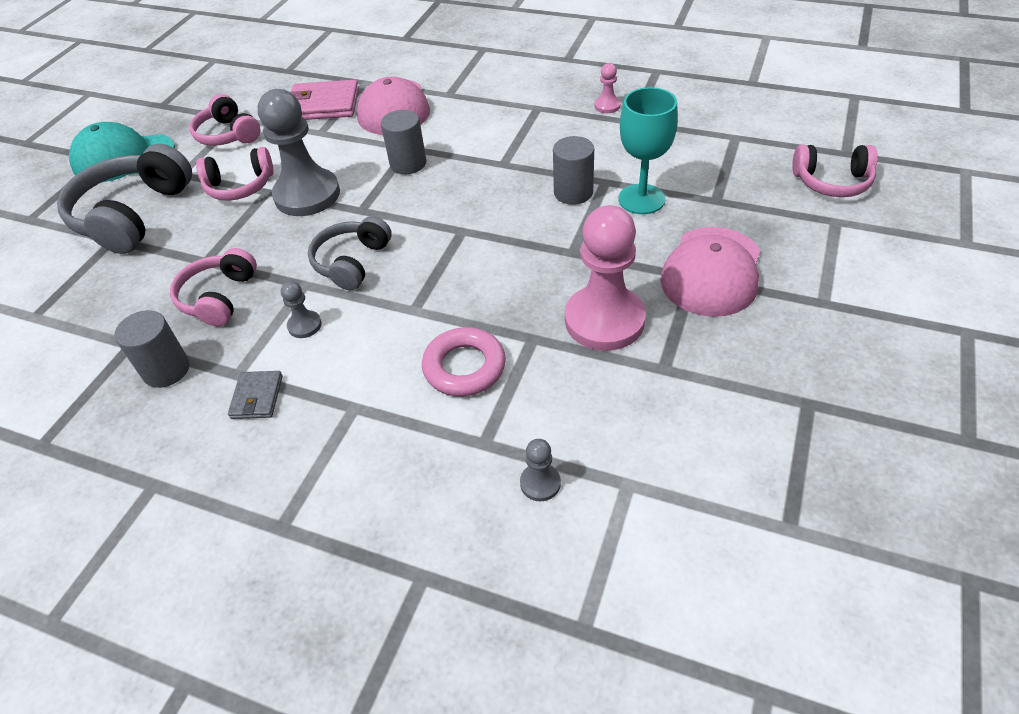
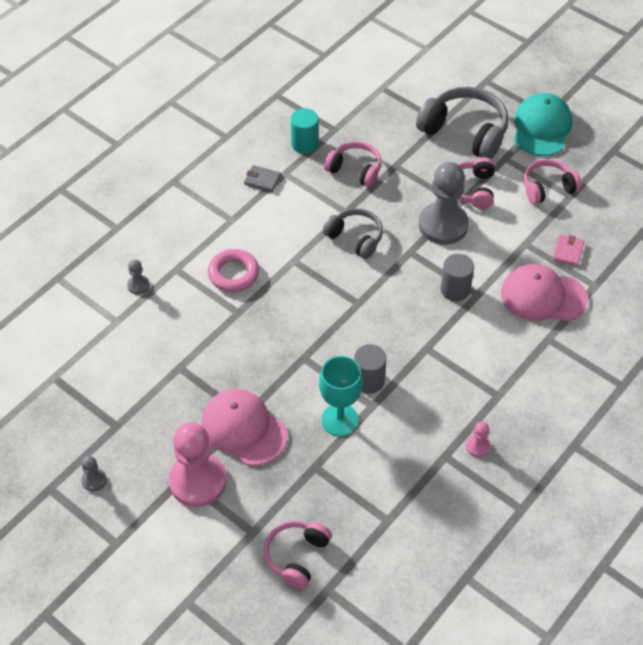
camera: 105 degrees right, 5 degrees up
(166, 370) = (304, 144): grey cylinder -> turquoise cylinder
(304, 325) = (308, 207): grey pawn -> grey pawn (94, 480)
(324, 105) = (568, 252): pink wallet -> pink wallet, size x0.56
(604, 320) = (232, 352): pink pawn -> pink pawn (198, 481)

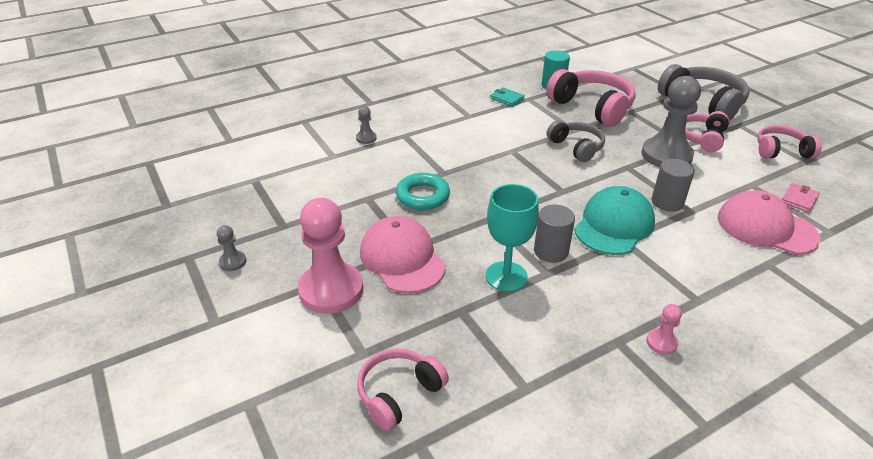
camera: 20 degrees right, 15 degrees down
(230, 349) = (422, 196): none -> turquoise ring
(233, 274) = (453, 148): pink ring -> none
(262, 180) = (507, 99): grey wallet -> turquoise wallet
(355, 170) = (592, 107): pink headphones -> pink headphones, size x1.64
(541, 127) = (780, 113): turquoise cap -> turquoise cap (614, 225)

